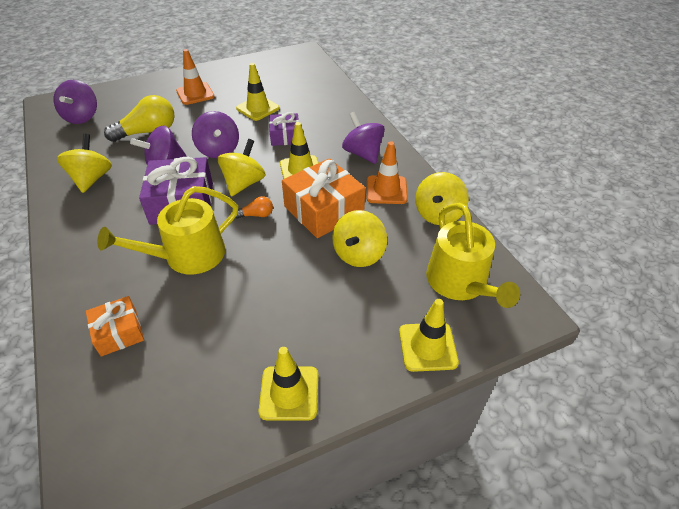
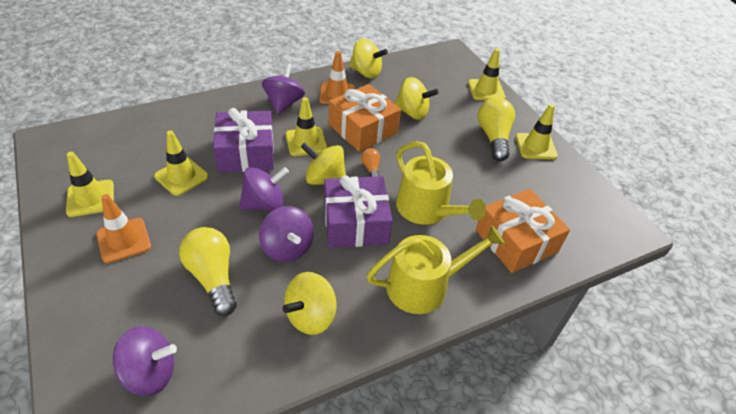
camera: 95 degrees left, 0 degrees up
(91, 179) = (310, 316): yellow spinning top -> yellow spinning top turned 45 degrees counterclockwise
(119, 332) = (516, 241): orange gift -> orange gift, size x1.72
(239, 76) = (90, 198): none -> yellow traffic cone
(285, 136) = (246, 153): purple gift -> purple gift, size x1.72
(310, 339) = (493, 137): none -> yellow light bulb
(362, 153) = (284, 103): purple spinning top -> purple spinning top turned 135 degrees clockwise
(460, 283) = (433, 72): yellow watering can -> yellow watering can (424, 286)

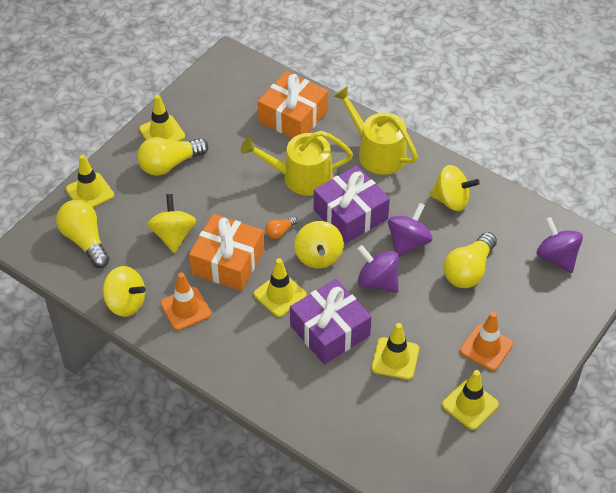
camera: 115 degrees left, 5 degrees up
(284, 103) = (235, 344): purple spinning top -> none
(366, 72) = (126, 303): yellow spinning top -> yellow spinning top turned 120 degrees clockwise
(427, 209) = (300, 177): yellow watering can -> yellow watering can turned 120 degrees counterclockwise
(438, 74) = (85, 240): none -> yellow light bulb

